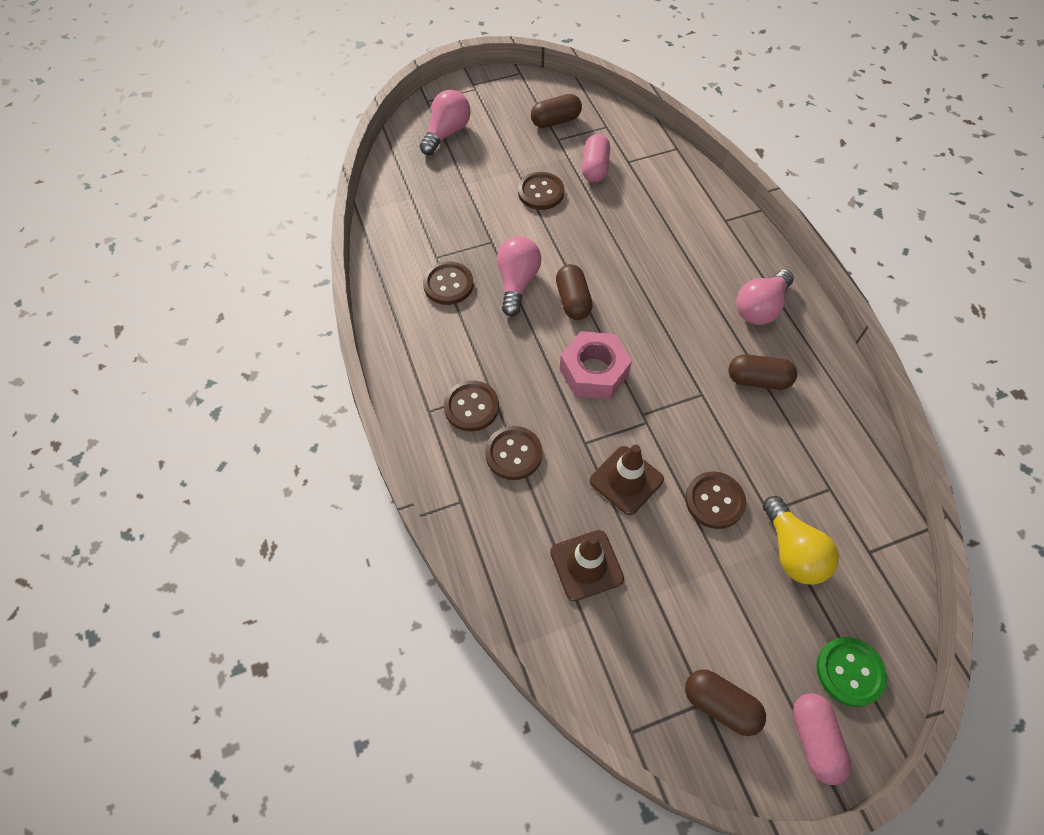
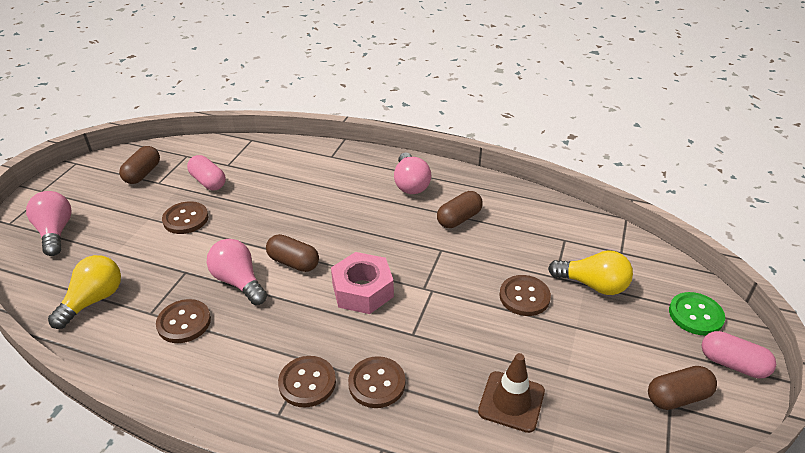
camera: 50 degrees left, 20 degrees down
(414, 215) = (93, 300): none -> yellow light bulb
(626, 480) = (465, 331): brown traffic cone -> none

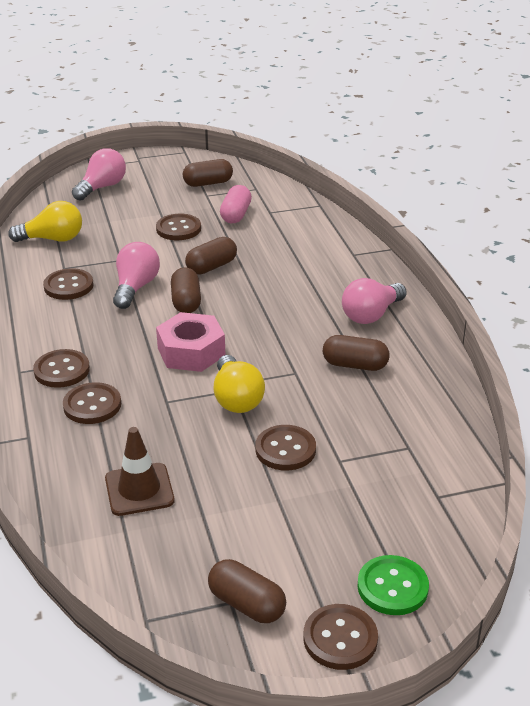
camera: 55 degrees right, 5 degrees down
(262, 227) = (211, 267): none -> brown capsule
(592, 285) = (356, 491): yellow light bulb -> yellow light bulb (236, 398)
(732, 364) = (340, 638): pink capsule -> brown button

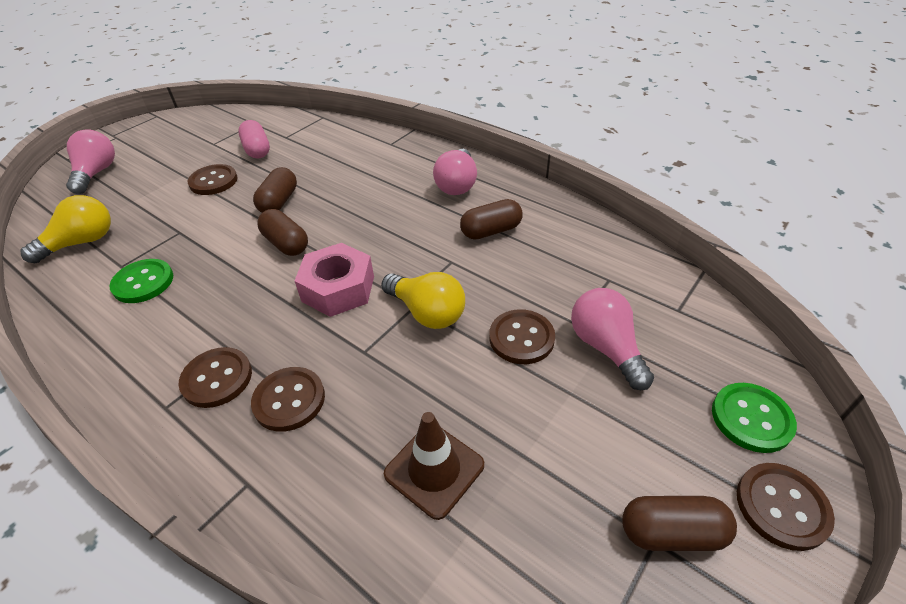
camera: 35 degrees left, 10 degrees up
(68, 286) = (143, 282): brown button -> green button
(135, 288) = (221, 252): pink light bulb -> pink light bulb (606, 347)
(208, 183) = (205, 133): brown capsule -> none

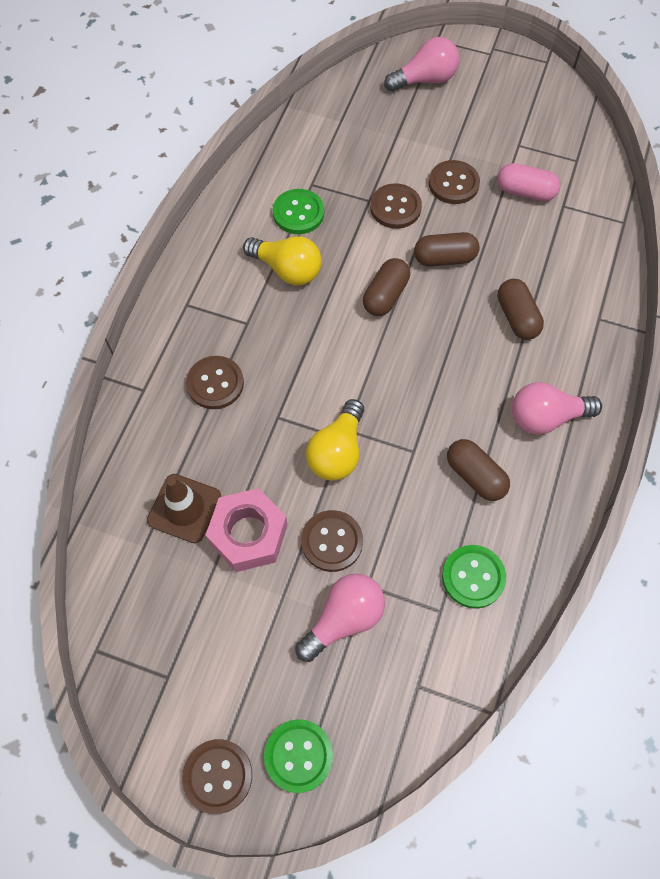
camera: 70 degrees right, 20 degrees up
(82, 242) = (328, 137): yellow light bulb -> yellow light bulb (287, 269)
(217, 378) = (220, 324): brown button -> brown button (395, 207)
(257, 150) = (525, 192): pink capsule -> pink capsule turned 60 degrees clockwise
(338, 288) = (342, 366): pink nut -> pink nut (248, 534)
(582, 253) = (473, 577): none -> green button
(671, 532) = (176, 689): brown capsule -> brown capsule (517, 317)

